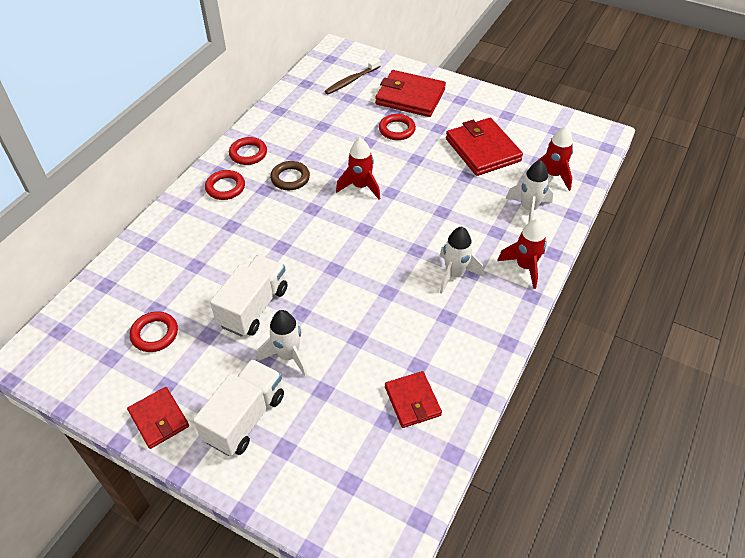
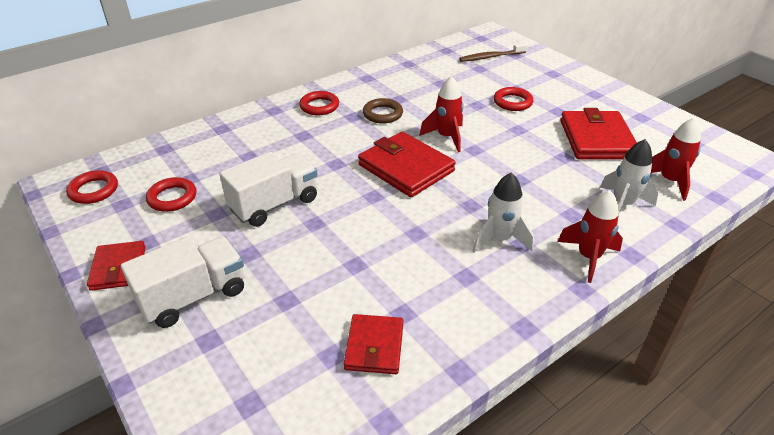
camera: 25 degrees right, 10 degrees down
(248, 153) = (358, 87): red ring -> red ring (94, 190)
(288, 356) = (275, 256): white rocket -> none
(410, 97) = (542, 81): red wallet -> red wallet (406, 168)

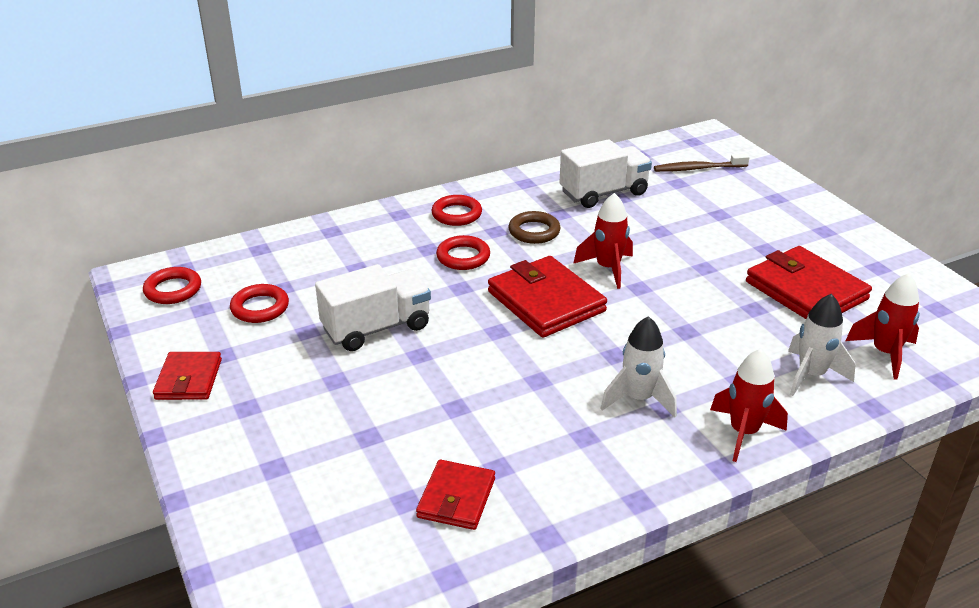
camera: 10 degrees right, 5 degrees down
(193, 296) = (266, 420): white truck -> white truck (603, 193)
(512, 102) = (708, 232): red ring -> red ring (463, 257)
(596, 139) = (805, 290): red wallet -> red wallet turned 45 degrees counterclockwise

